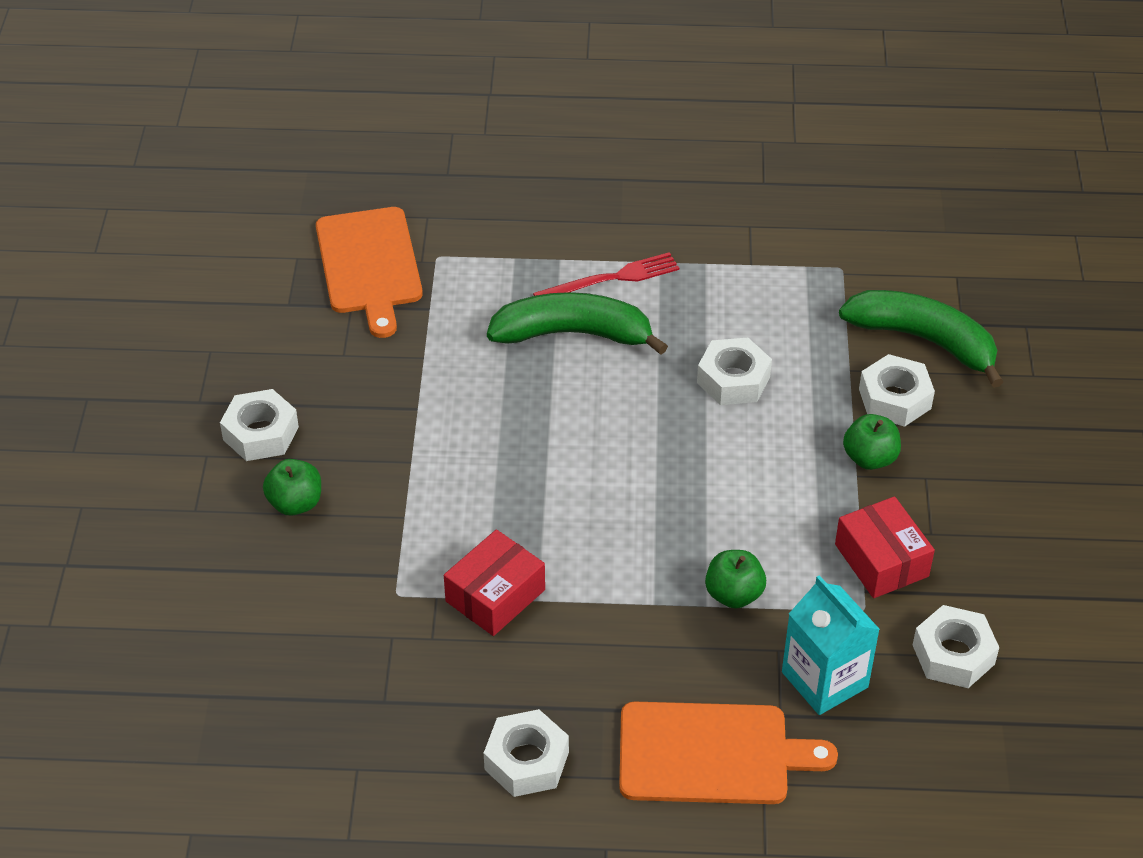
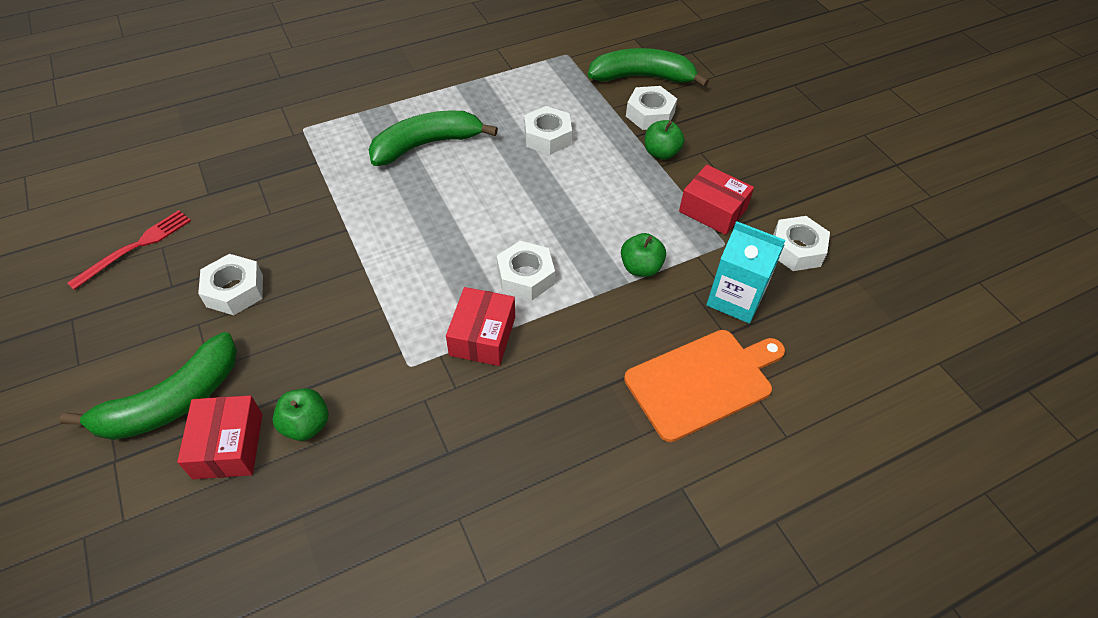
camera: 30 degrees left, 5 degrees up
(143, 528) = (172, 401): none -> green banana
(175, 597) = (228, 446): none -> red box
(295, 503) = (291, 331): green apple -> green apple (306, 425)
(369, 265) = (256, 149): orange cutting board -> none
(526, 761) = (582, 448): white nut -> white nut (525, 277)
(611, 279) = (430, 104): red fork -> red fork (135, 247)

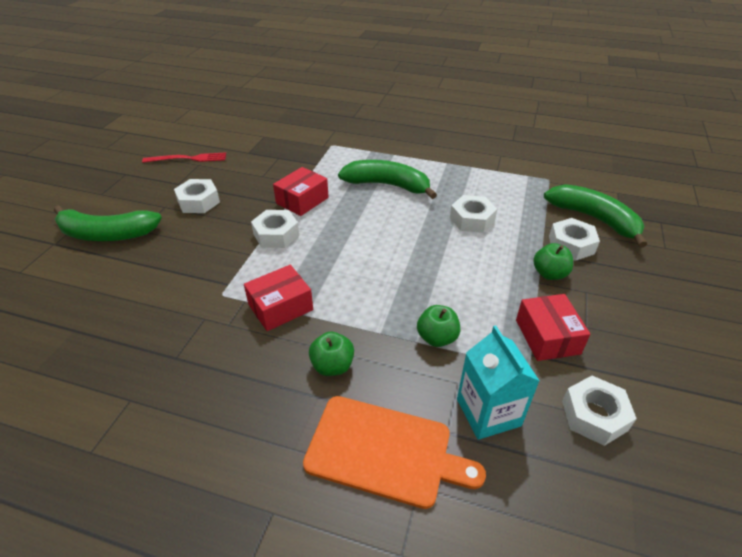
camera: 45 degrees right, 10 degrees down
(228, 446) = (97, 271): red box -> red box (302, 200)
(306, 425) = (137, 287): green apple -> green apple (332, 366)
(525, 277) = (351, 291): white nut -> white nut (276, 234)

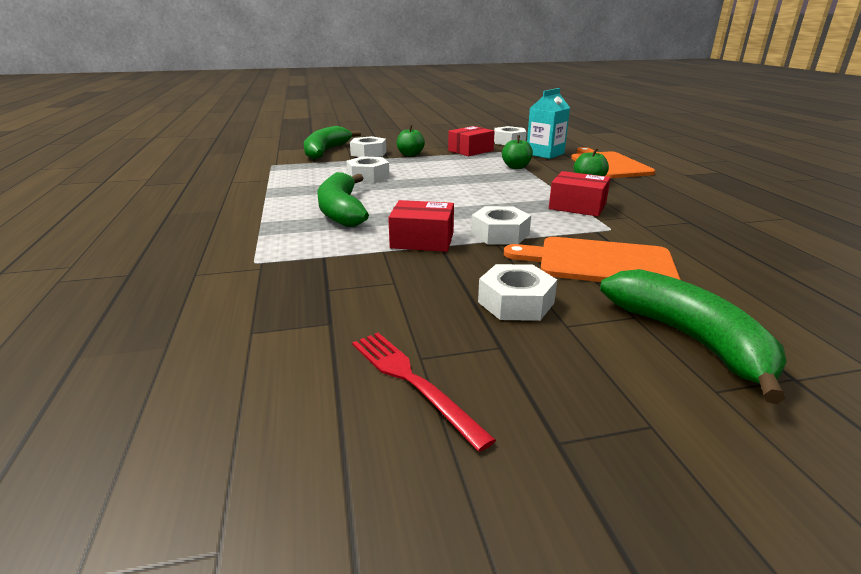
camera: 120 degrees left, 15 degrees down
(192, 253) = (599, 262): none -> orange cutting board

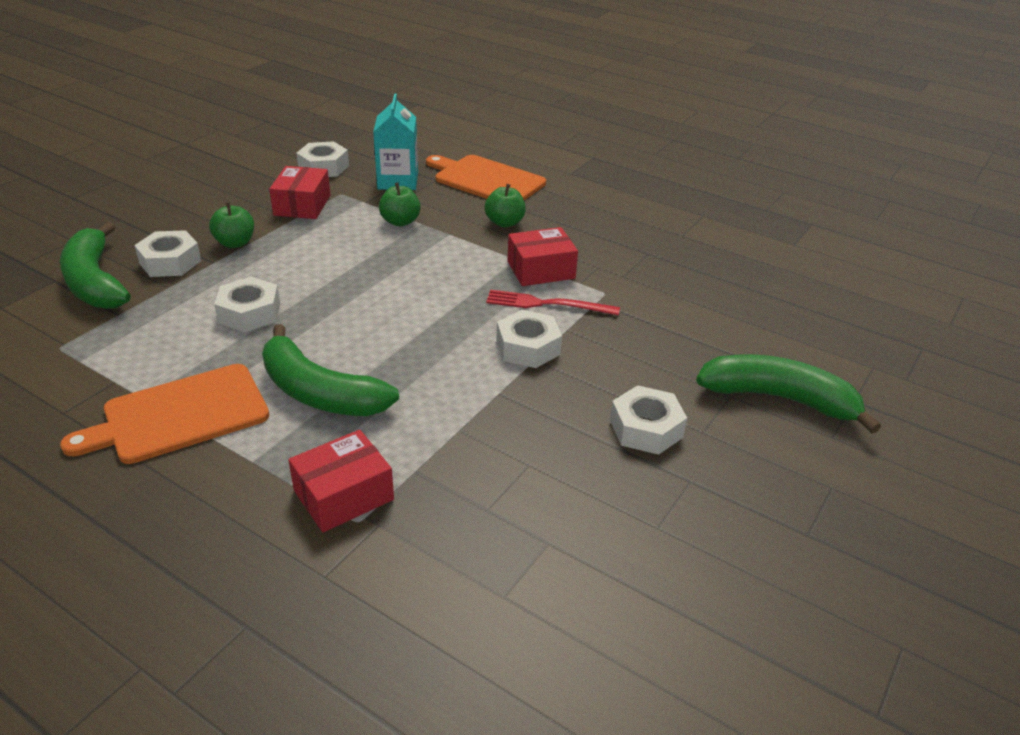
camera: 45 degrees left, 10 degrees up
(412, 381) = (682, 551): red fork -> red fork (547, 304)
(422, 240) = (473, 394): red box -> red box (343, 495)
(599, 262) = (645, 345): orange cutting board -> orange cutting board (179, 415)

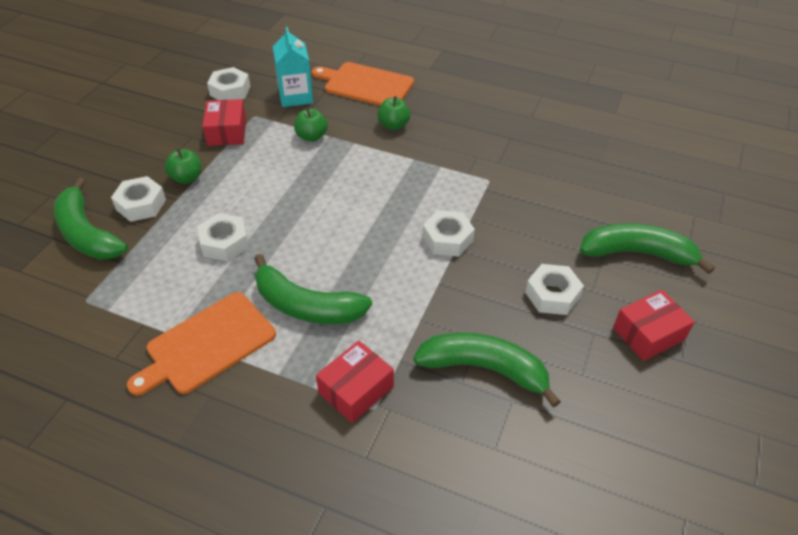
camera: 10 degrees left, 10 degrees up
(523, 499) = (484, 369): none -> green banana
(541, 270) = (435, 166): red box -> red box (648, 334)
(547, 304) = (449, 197): red fork -> none

